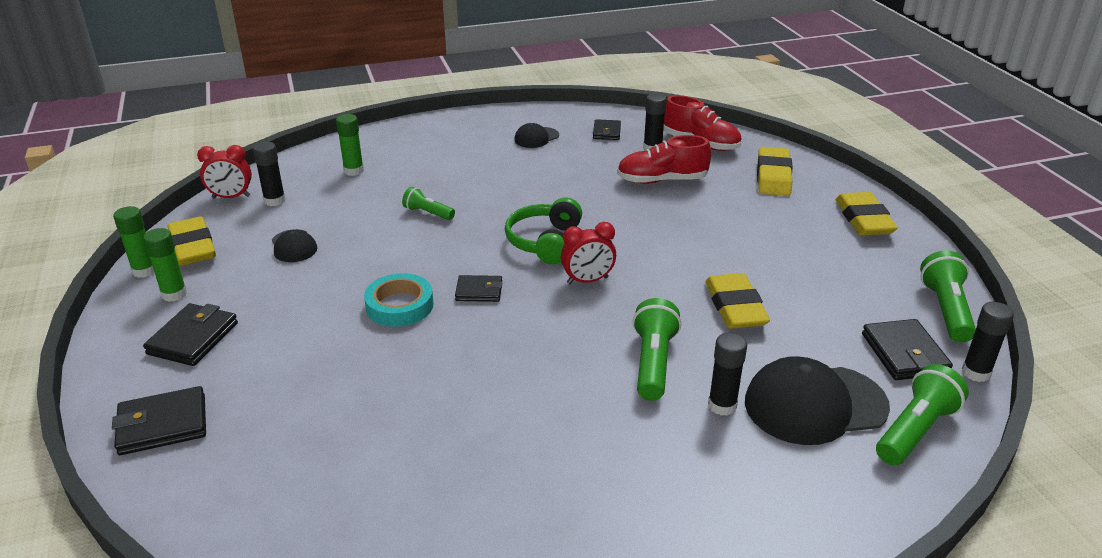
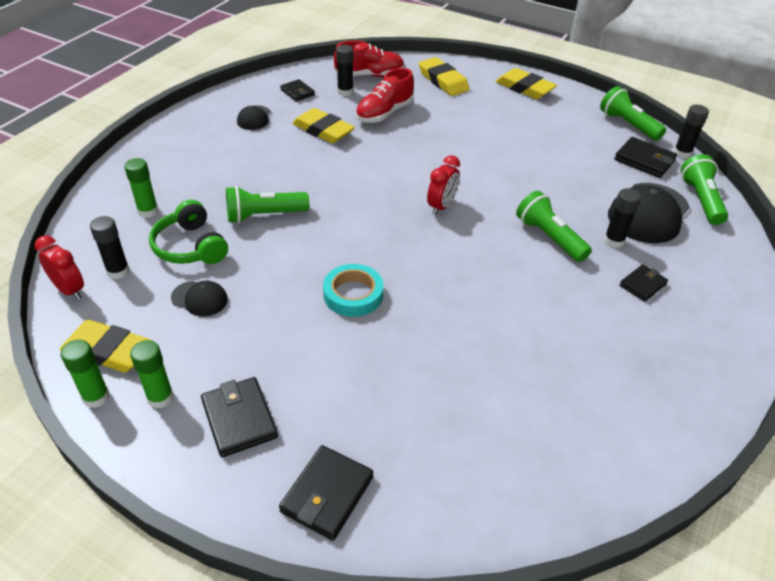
camera: 45 degrees left, 10 degrees up
(231, 197) = (70, 290): red clock -> red clock turned 90 degrees counterclockwise
(428, 213) = (264, 215): green flashlight -> green flashlight, size x1.64
(479, 291) = (388, 252): black wallet -> black wallet (642, 285)
(545, 242) = (377, 194): green headphones -> green headphones (190, 246)
(735, 307) = (539, 178): yellow eraser -> yellow eraser (323, 130)

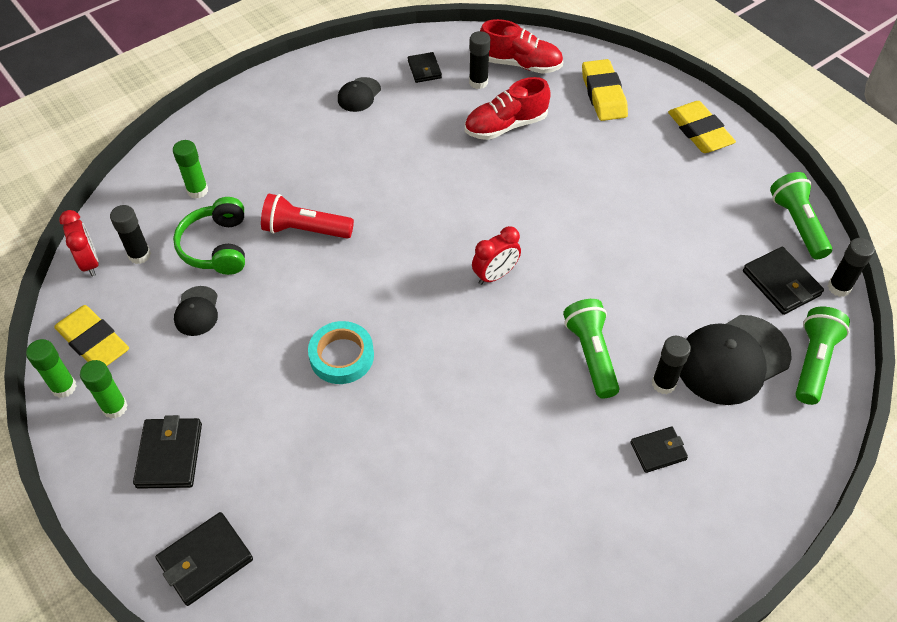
camera: 25 degrees right, 10 degrees up
(199, 299) = (197, 311): black cap -> black cap turned 45 degrees clockwise
(264, 215) = (305, 230): green flashlight -> red flashlight
(323, 130) = (424, 132): yellow eraser -> none

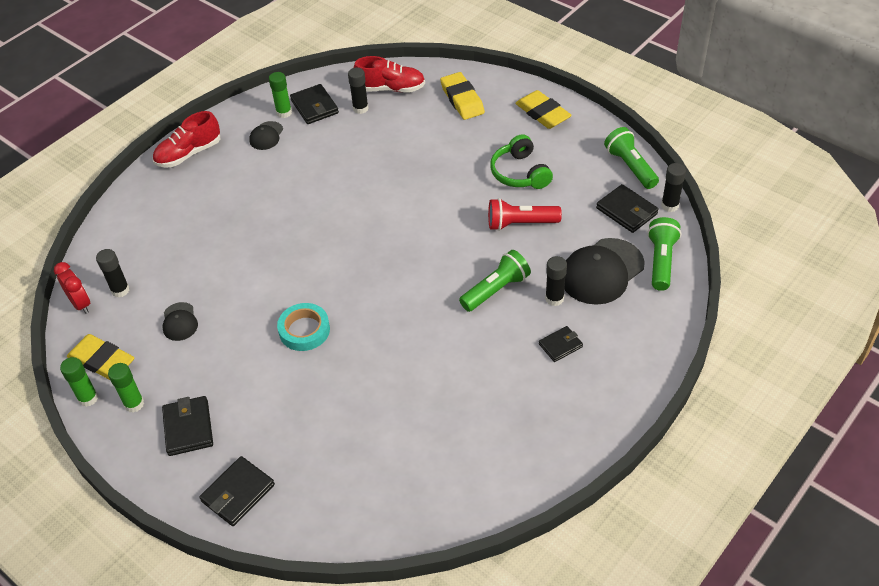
camera: 10 degrees left, 5 degrees down
(197, 190) = (154, 233): green glue stick -> green glue stick (284, 113)
(217, 246) = (182, 271): green headphones -> green headphones (520, 173)
(305, 230) = (250, 245): red flashlight -> red flashlight (520, 224)
(424, 69) = (314, 107): black wallet -> black wallet, size x1.55
(495, 275) = (409, 248): red clock -> none
(505, 126) = (390, 137): red shoe -> red shoe (189, 154)
(591, 355) = (496, 290): green flashlight -> green flashlight turned 75 degrees clockwise

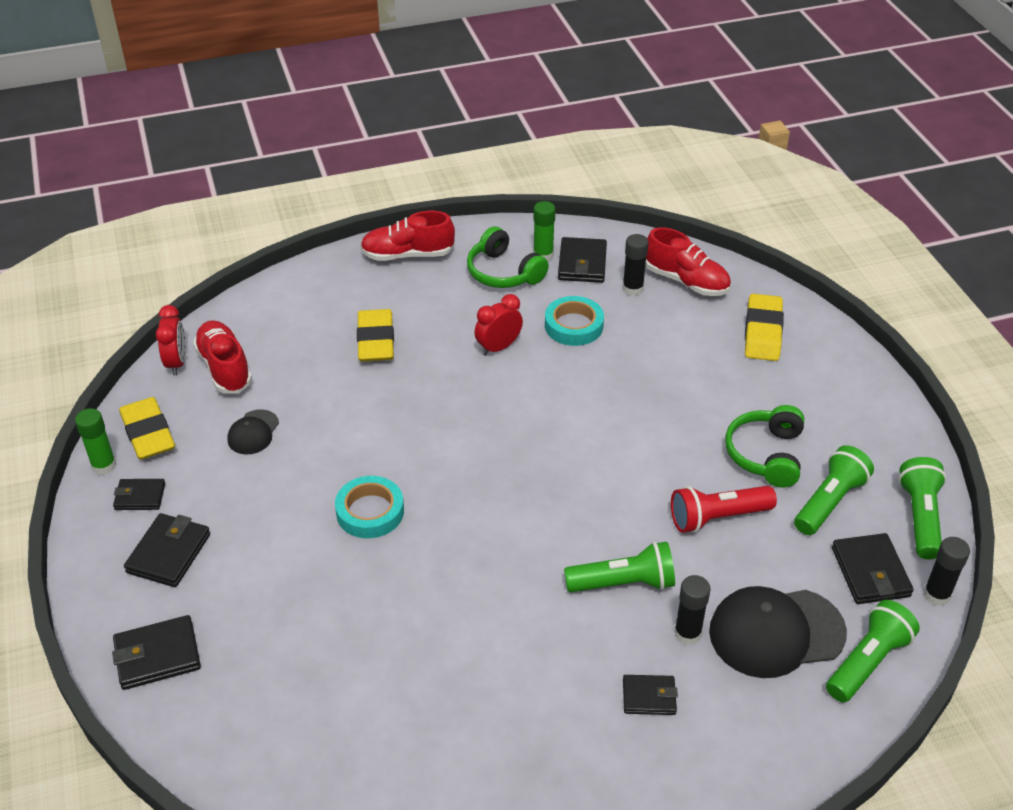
camera: 30 degrees right, 5 degrees down
(120, 290) = (224, 368): black glue stick -> red shoe
(134, 404) = (140, 497): green glue stick -> black wallet
(266, 136) = (503, 272): black cap -> green headphones
(303, 186) = (498, 347): none -> red clock
(341, 149) = (573, 325): none -> turquoise tape
(520, 224) = (717, 517): red flashlight -> red flashlight turned 45 degrees counterclockwise
(542, 113) = (853, 395): yellow eraser -> yellow eraser (376, 340)
(575, 183) = (829, 502): none -> green flashlight

